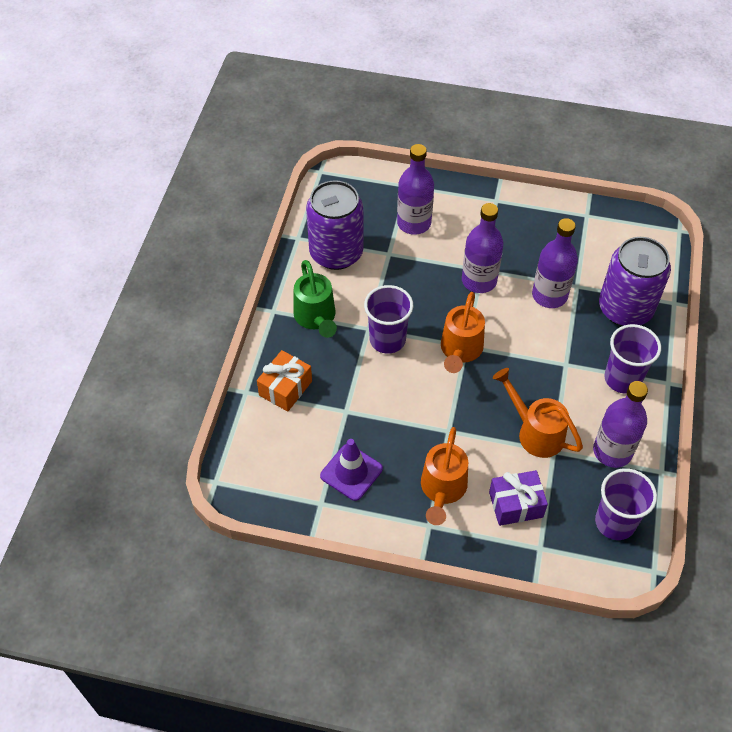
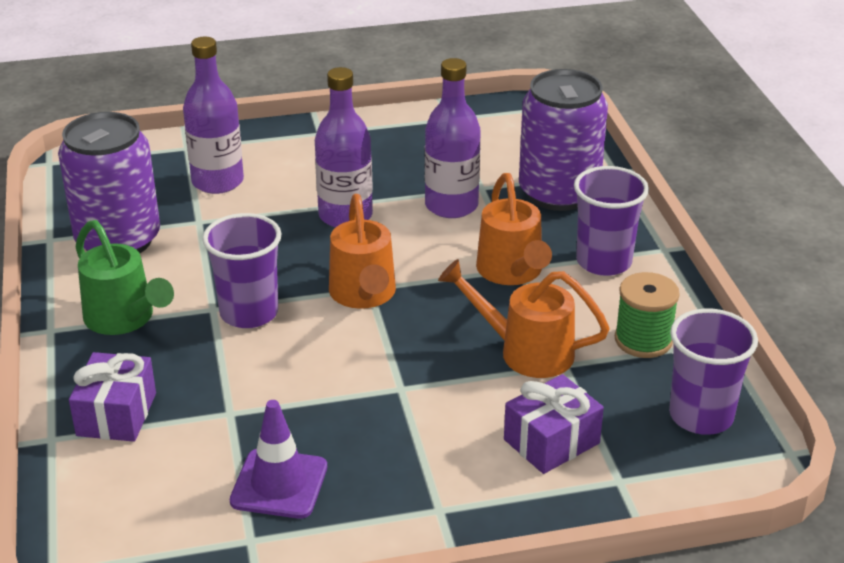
camera: 25 degrees left, 20 degrees down
(285, 388) = (116, 414): orange gift -> purple gift
(442, 489) = (433, 459): orange watering can -> orange watering can (512, 272)
(612, 451) = (643, 340): purple bottle -> green spool

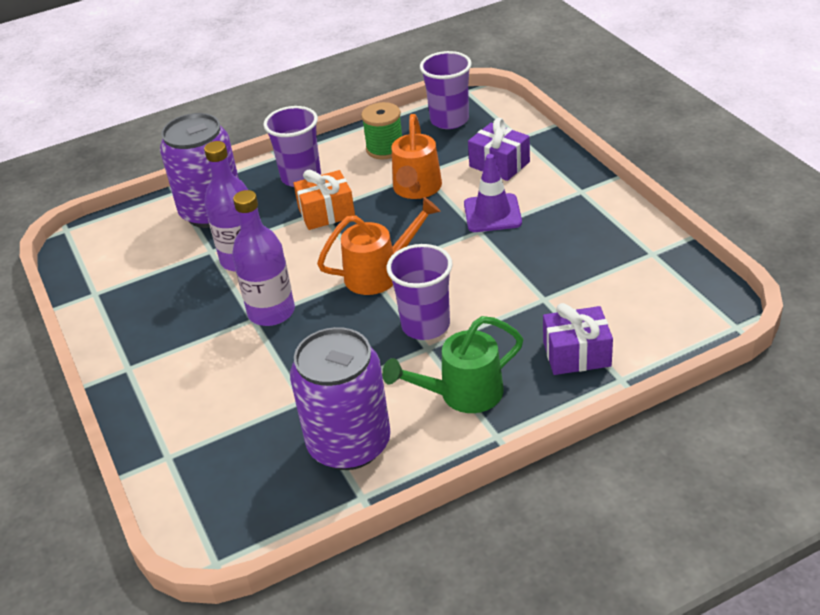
camera: 100 degrees left, 5 degrees up
(124, 319) = (462, 394): green watering can -> green watering can turned 150 degrees counterclockwise
(217, 182) = (231, 410): purple bottle -> none
(279, 484) = (598, 256): purple traffic cone -> purple traffic cone (492, 213)
(512, 272) = (326, 212): orange watering can -> orange gift

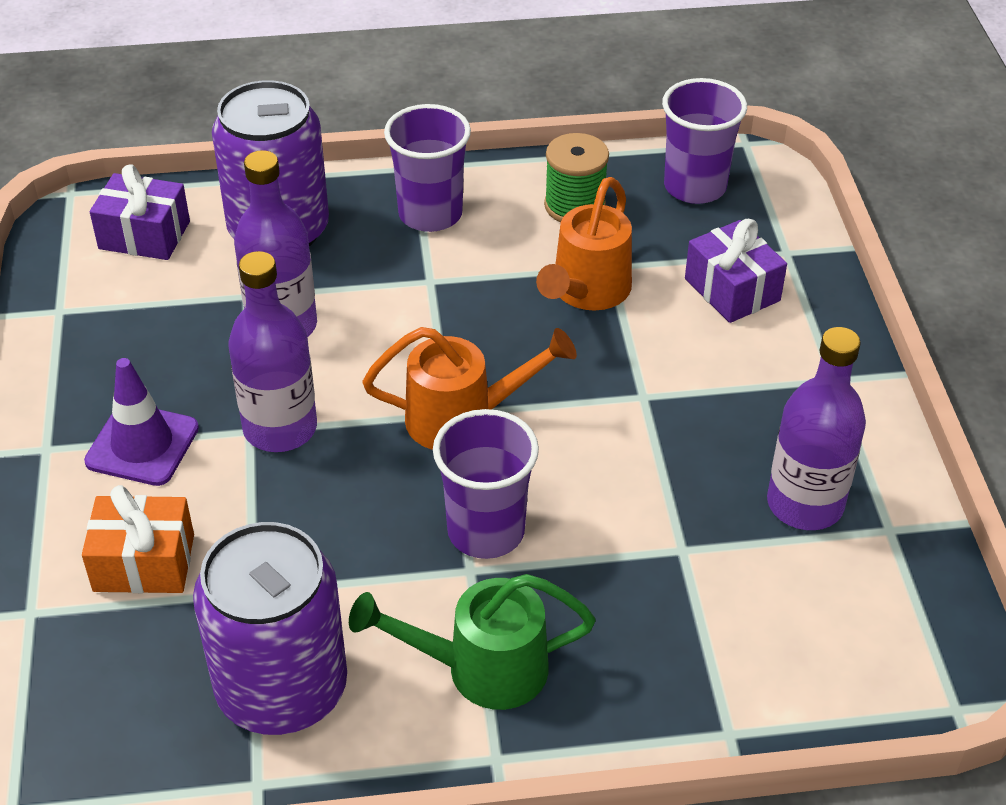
camera: 15 degrees right, 5 degrees up
(326, 212) = (437, 287): orange gift -> orange gift (144, 562)
(492, 213) = (679, 373): purple traffic cone -> purple traffic cone (142, 445)
(576, 354) = (684, 664): purple gift -> purple gift (144, 235)
(599, 255) = (805, 504): none -> purple bottle

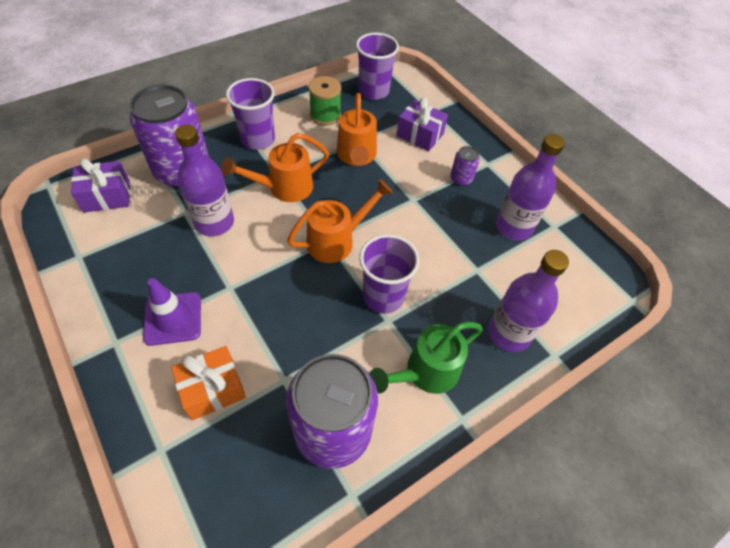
camera: 30 degrees left, 10 degrees up
(280, 428) = (246, 280): purple bottle -> purple bottle (509, 333)
(427, 307) = (284, 188): none -> orange watering can
(760, 389) = (461, 179): none -> purple can

